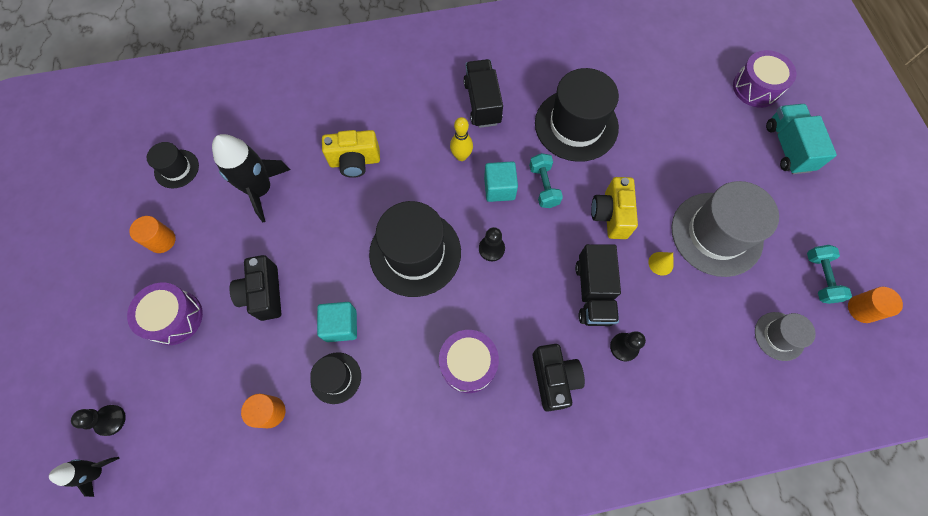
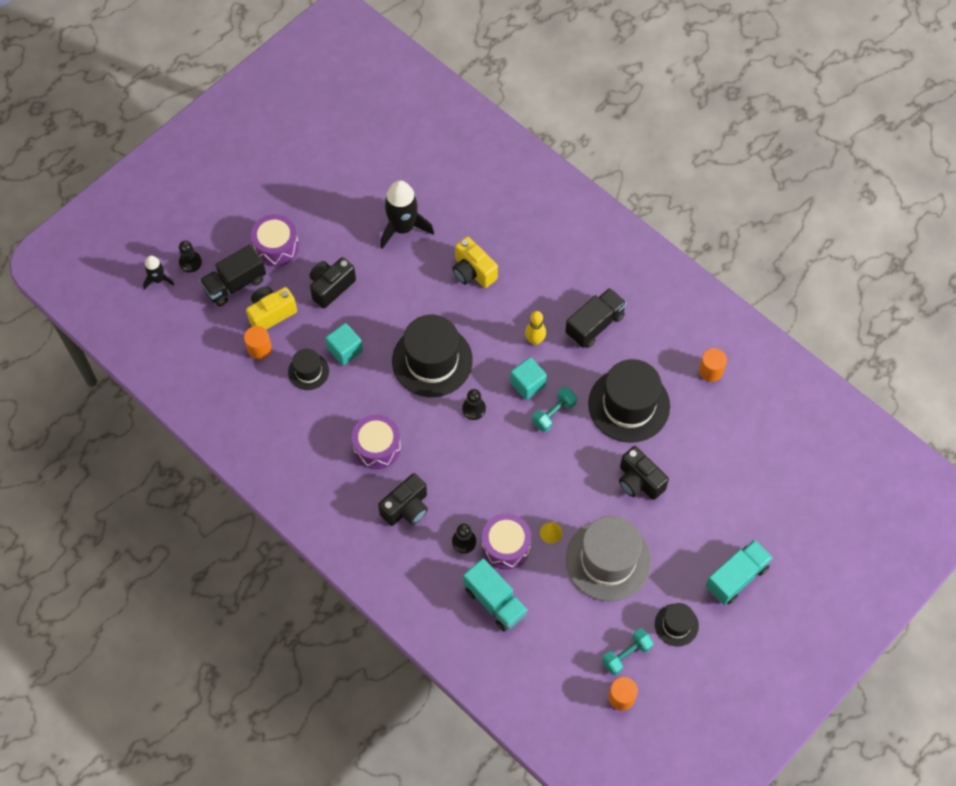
camera: 55 degrees right, 5 degrees down
(162, 240) = (320, 196): orange cylinder -> orange cylinder (710, 371)
(176, 169) = (377, 163): black hat -> black hat (676, 625)
(593, 292) = (491, 498): black truck -> black truck (235, 284)
(610, 215) = (565, 475): yellow camera -> yellow camera (271, 314)
(654, 162) = (639, 481): none -> black camera
(704, 359) = (495, 601): none -> turquoise truck
(756, 88) = (781, 524): purple drum -> purple drum (506, 546)
(779, 336) = (552, 646): grey hat -> none

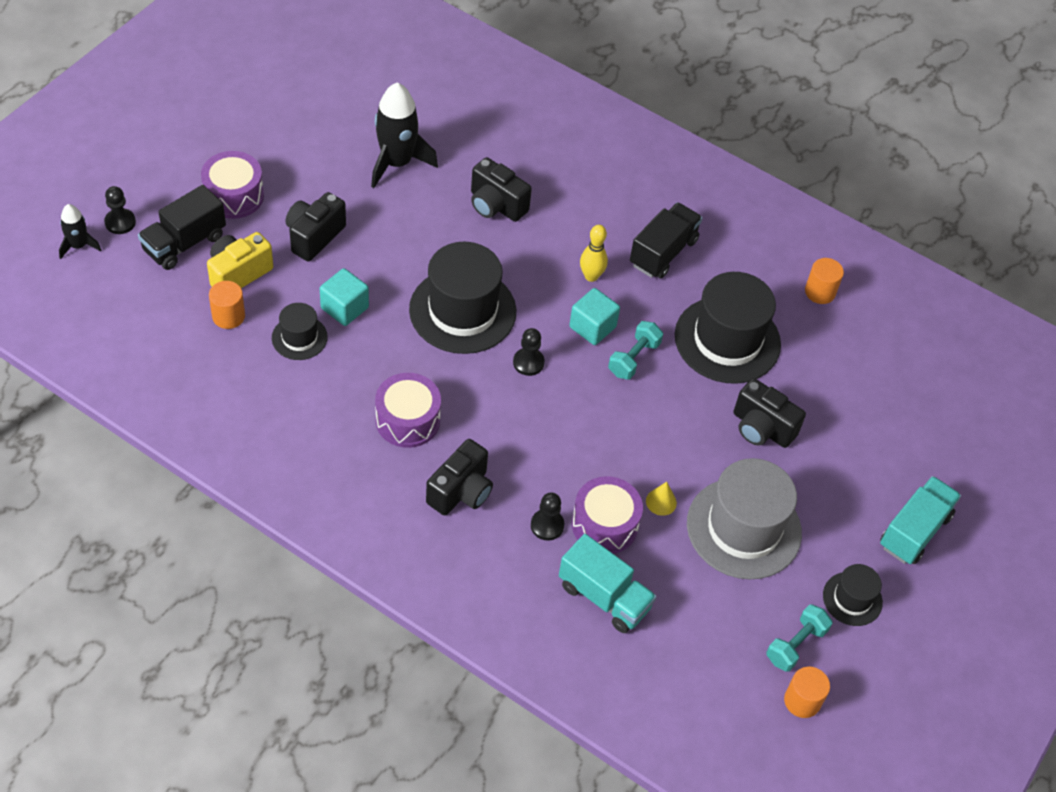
camera: 15 degrees left, 10 degrees down
(473, 272) = (496, 205): yellow camera -> black camera

